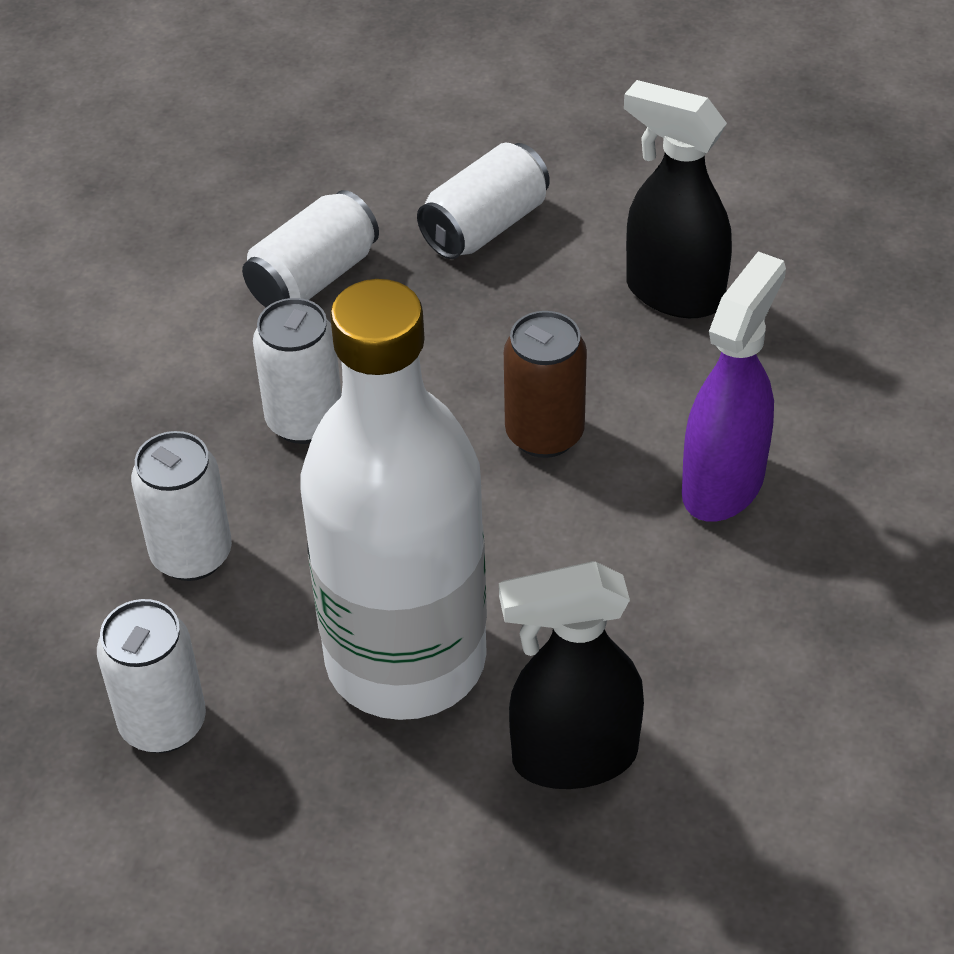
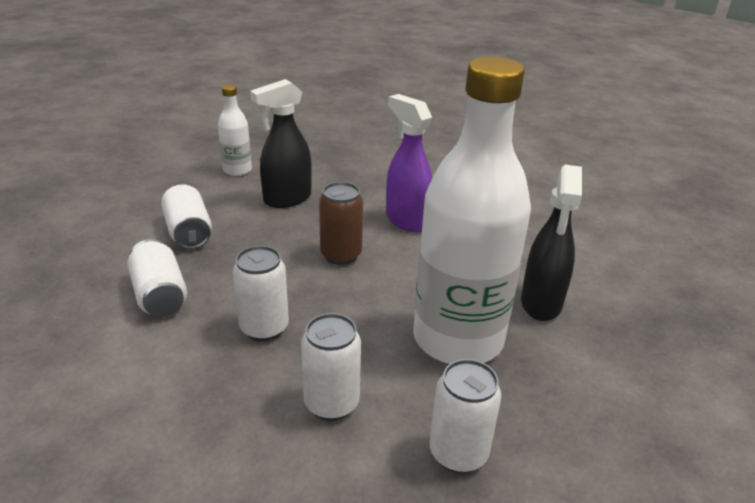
camera: 70 degrees left, 15 degrees down
(723, 186) = (237, 170): none -> white bottle

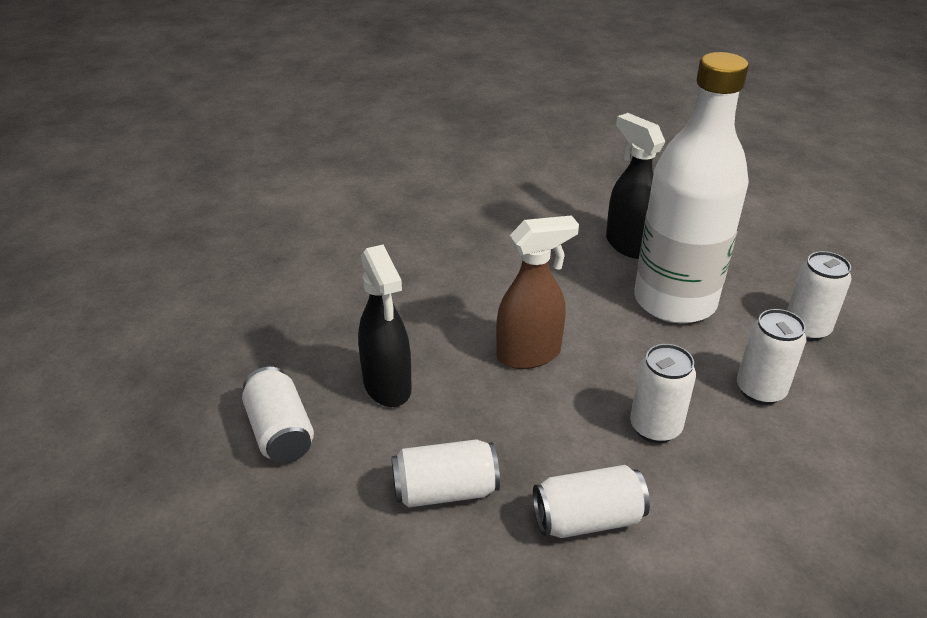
camera: 75 degrees left, 5 degrees up
(237, 170) = (280, 432): white bottle -> white can
(341, 255) = (529, 354): brown can -> brown spray bottle
(406, 220) = (469, 295): purple spray bottle -> none
(541, 304) = (628, 245): black spray bottle -> black spray bottle turned 150 degrees counterclockwise

